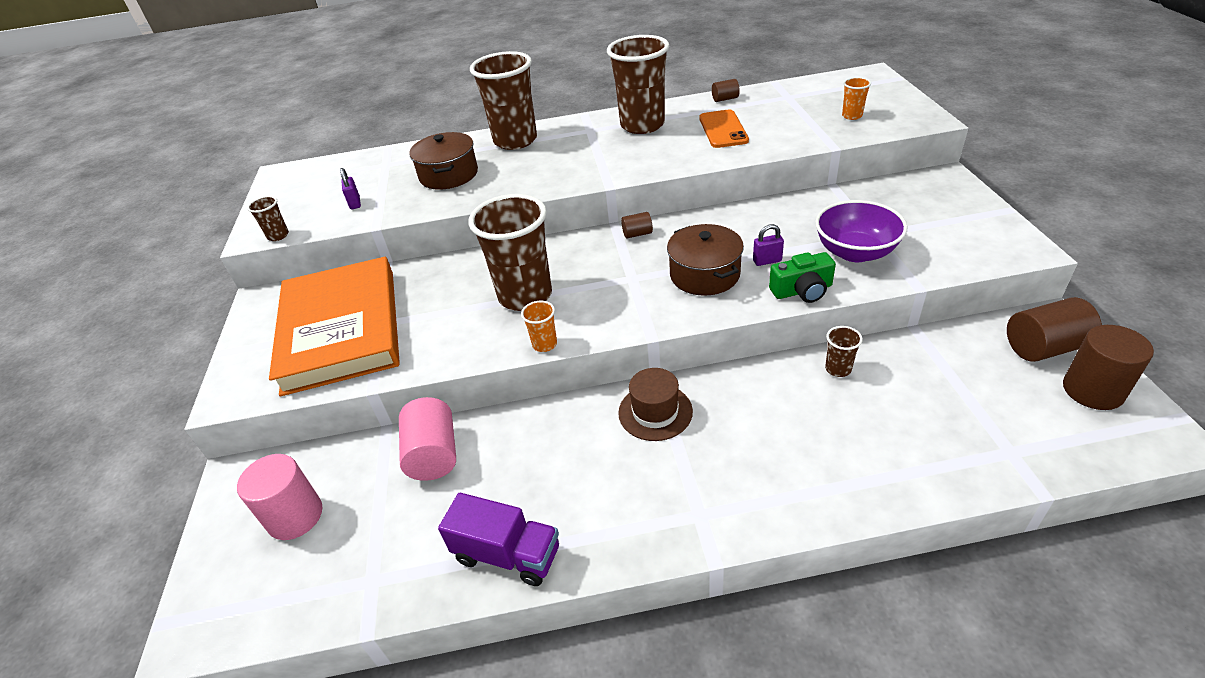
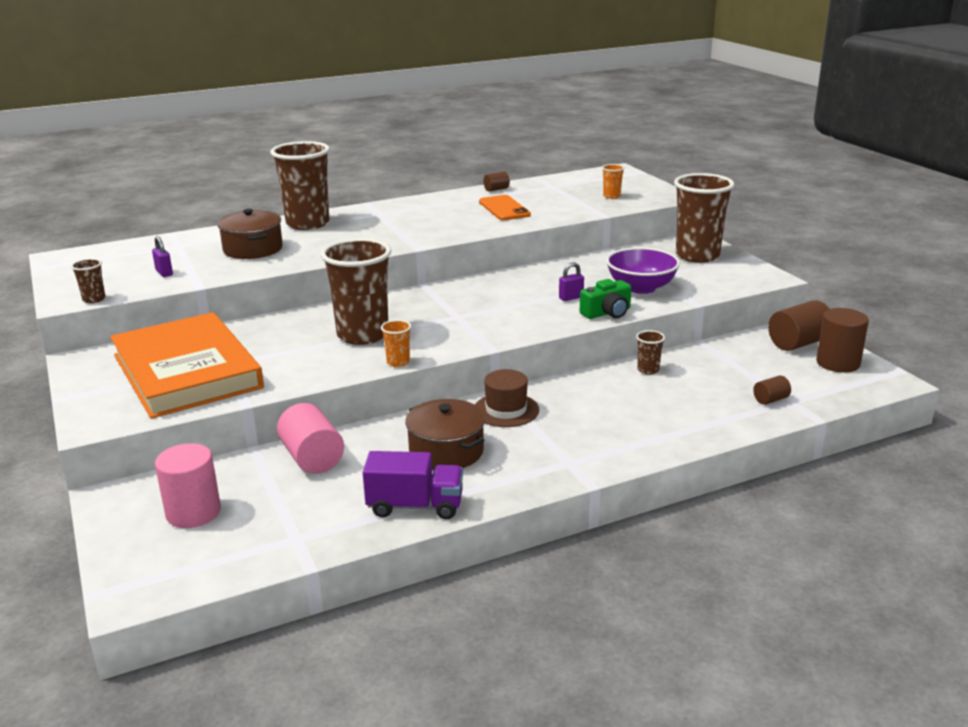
camera: 20 degrees left, 15 degrees down
(637, 234) = (448, 289): brown cylinder -> brown cylinder (770, 400)
(642, 125) = (428, 208): brown cup -> brown cup (697, 255)
(704, 274) = (521, 310): brown pot -> brown pot (446, 451)

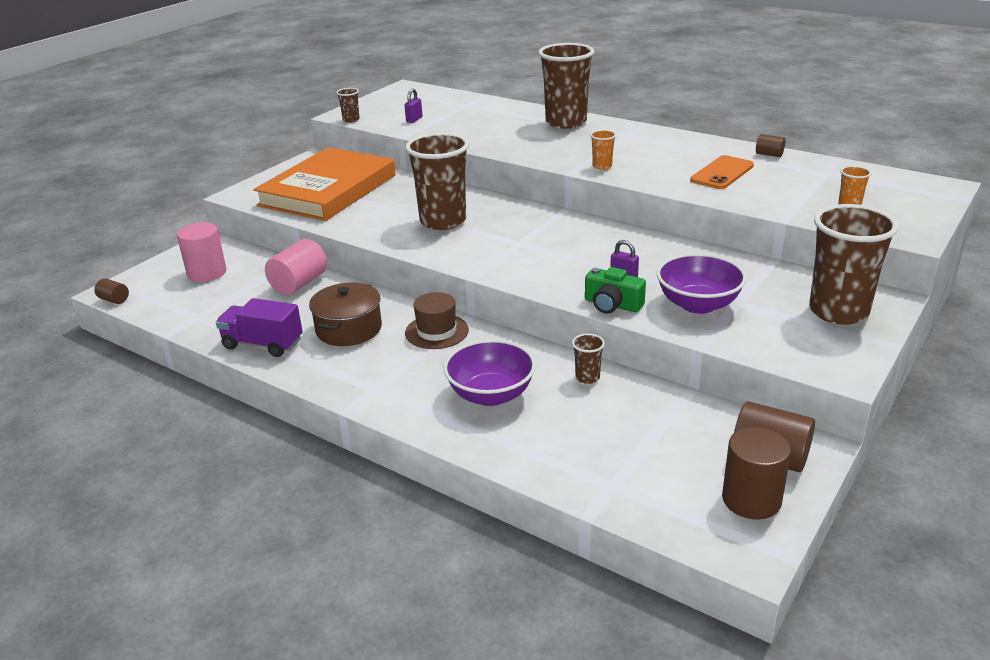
camera: 60 degrees right, 5 degrees up
(253, 249) = (490, 126): brown pot -> none
(398, 362) = (410, 249): orange cup -> orange cup (602, 166)
(415, 506) = (263, 344): purple truck -> purple truck turned 135 degrees clockwise
(633, 413) = (491, 395): none -> purple bowl
(770, 400) = (601, 470): brown cylinder -> brown cylinder (114, 300)

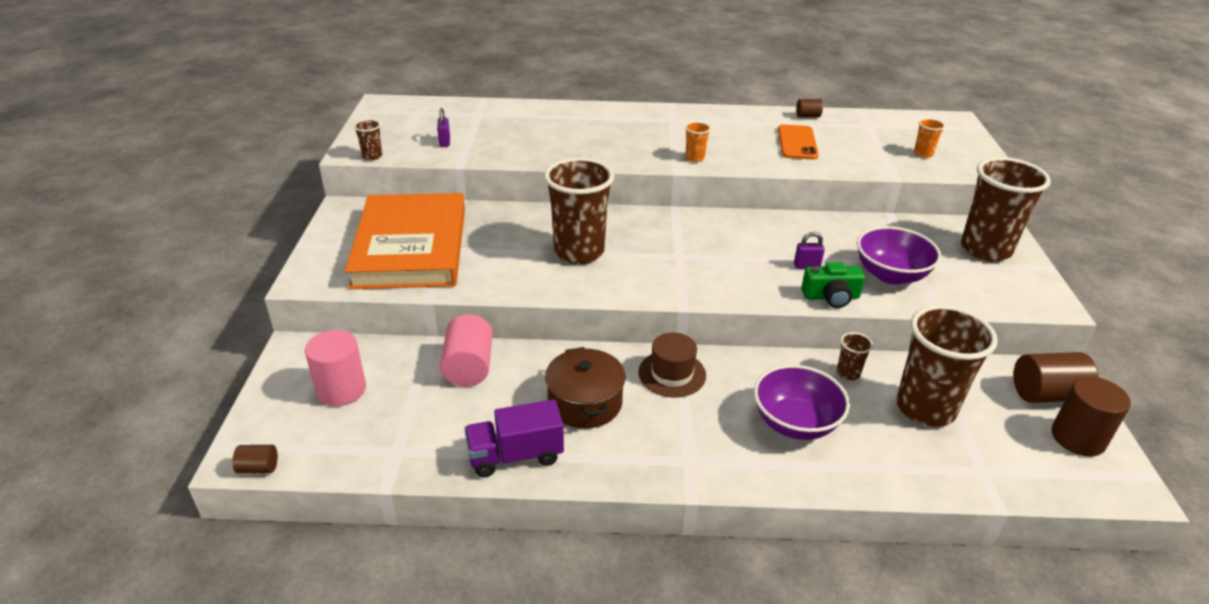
camera: 35 degrees left, 5 degrees up
(566, 122) = (601, 116): brown cup -> brown cup (925, 408)

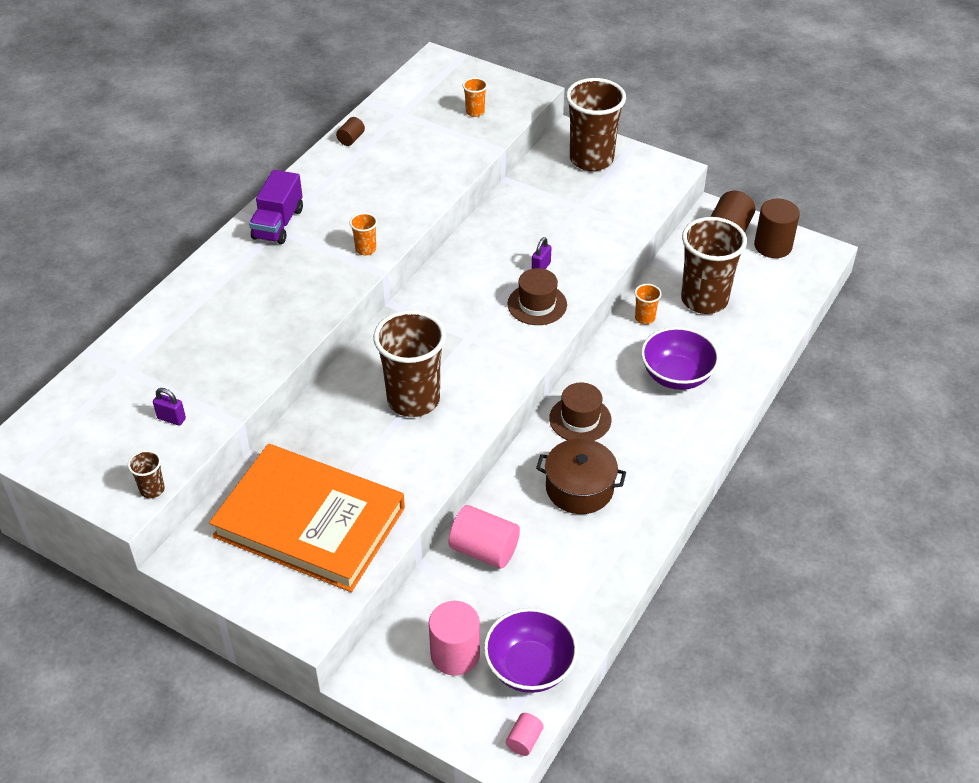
camera: 60 degrees left, 10 degrees up
(258, 468) = (524, 740): brown cylinder -> pink cylinder
(515, 455) = (613, 556): purple truck -> purple truck (278, 224)
(758, 279) = (537, 304): none -> brown hat
(797, 143) = (394, 172): orange phone -> none
(831, 297) = (589, 276): green camera -> none
(848, 373) = (645, 318): brown cup -> orange cup
(891, 275) = (585, 228): purple bowl -> purple bowl (529, 667)

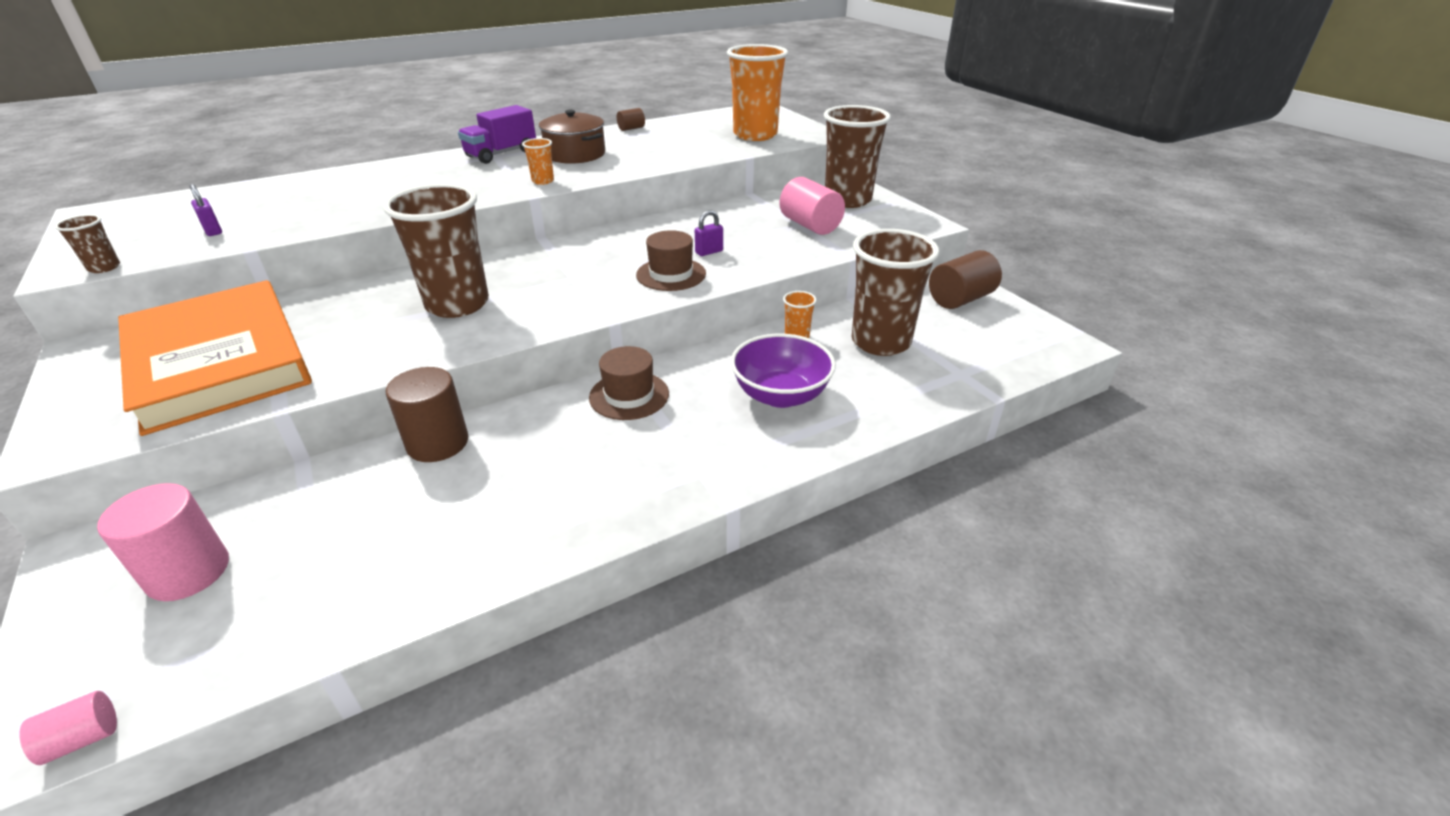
camera: 30 degrees right, 10 degrees down
(475, 112) = (755, 135): orange cup -> orange cup, size x2.37
(484, 550) = (374, 475): pink cylinder -> pink cylinder (810, 225)
(529, 667) = (232, 636): purple bowl -> none
(579, 488) = (549, 458): brown pot -> brown pot (575, 154)
(773, 246) = (1006, 322): brown cylinder -> brown cylinder (438, 443)

